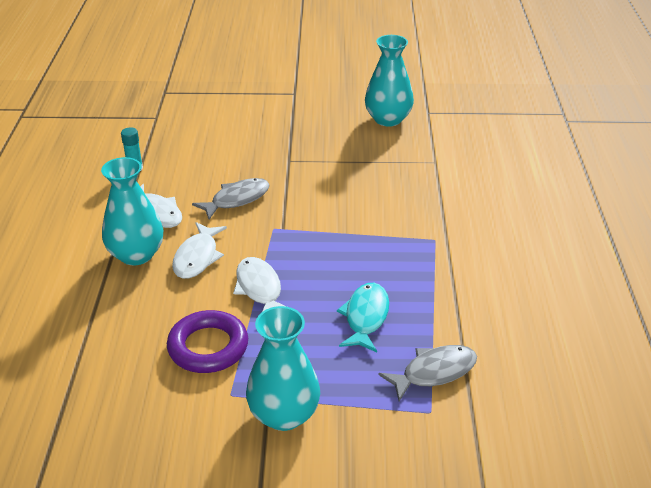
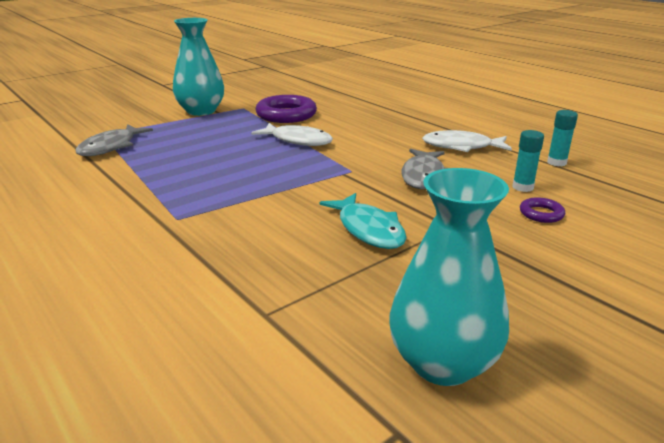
camera: 140 degrees right, 10 degrees down
(136, 254) = (416, 127): turquoise vase -> none
(197, 257) = (374, 139): white fish -> none
(200, 163) = (522, 187): none -> turquoise glue stick
(230, 145) = (541, 214): none -> purple ring
(365, 317) = (193, 153): turquoise fish -> turquoise fish (368, 229)

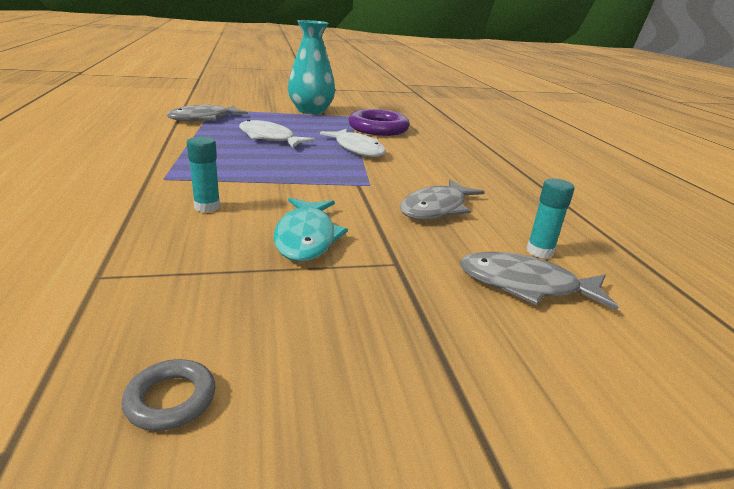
camera: 25 degrees right, 0 degrees up
(443, 363) = (171, 399): turquoise vase -> grey ring
(461, 147) = (518, 194): white fish -> white fish (269, 138)
(541, 214) = (525, 285): purple ring -> grey fish
(556, 162) = (621, 239): turquoise glue stick -> turquoise glue stick (207, 207)

